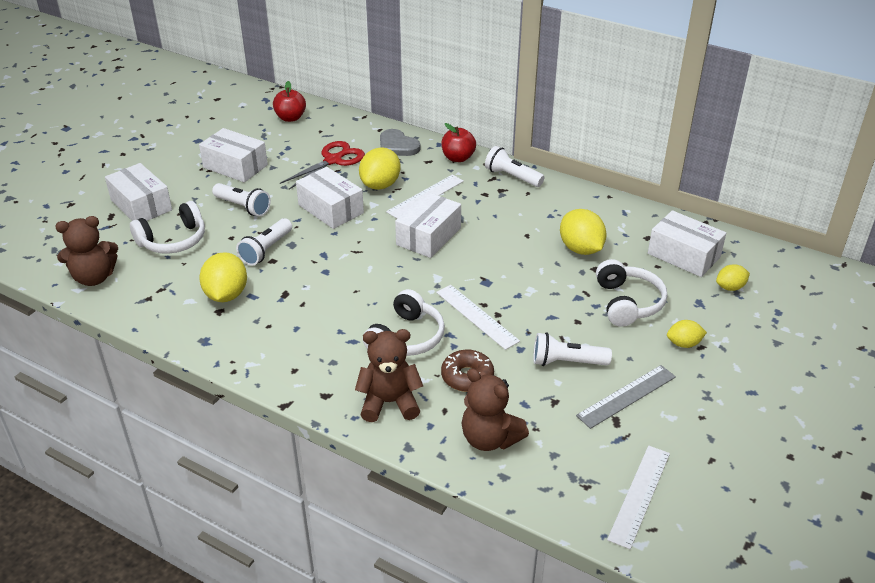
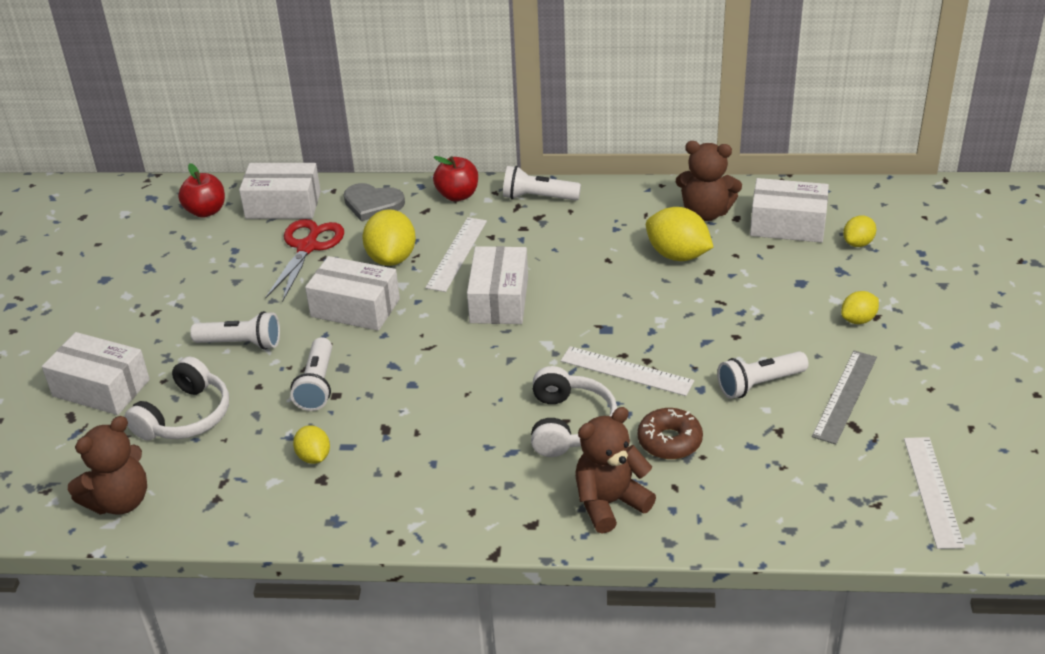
camera: 25 degrees left, 0 degrees up
(226, 295) = (314, 457): yellow lemon -> yellow lemon, size x0.58
(235, 166) = (186, 296): white box -> white box (283, 205)
(490, 438) = (745, 497): brown teddy bear -> brown teddy bear (706, 213)
(628, 303) = (771, 297): white headphones -> none

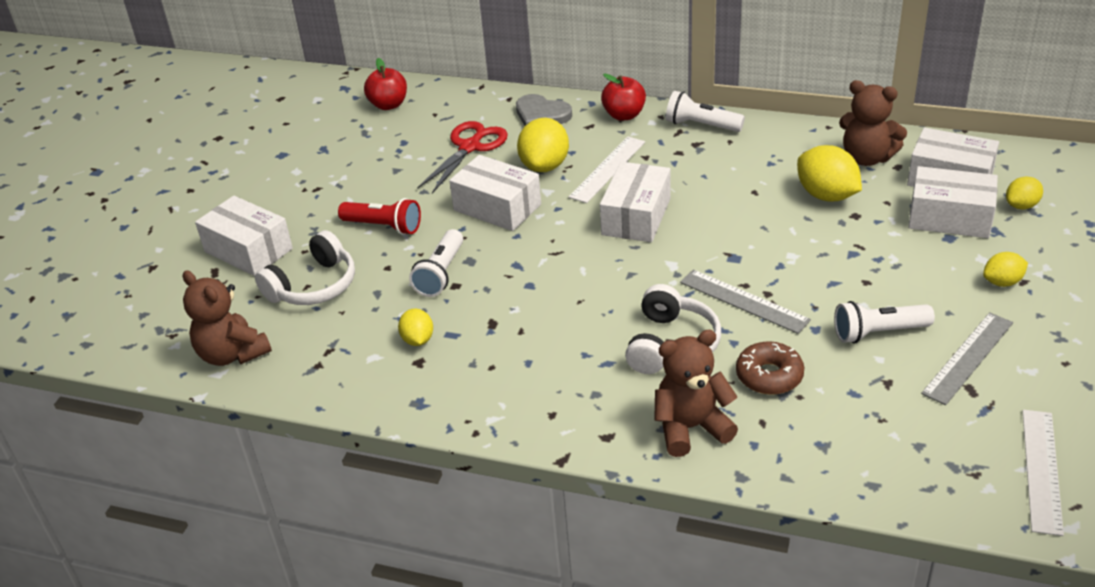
camera: 15 degrees right, 0 degrees up
(120, 501) = (232, 354): brown teddy bear -> brown teddy bear turned 75 degrees clockwise
(241, 343) = (384, 226): white flashlight -> red flashlight
(283, 205) = (459, 107): white box -> white box (949, 218)
(626, 371) = (744, 301): white ruler -> grey ruler

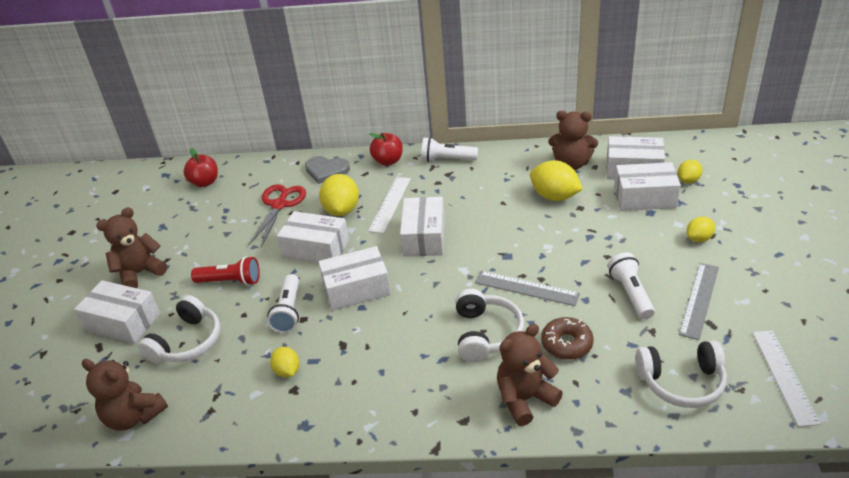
camera: 15 degrees left, 0 degrees up
(282, 198) = (140, 273): none -> brown teddy bear
(530, 263) = (356, 289): none -> white box
(878, 333) = (630, 293): white flashlight -> white flashlight turned 105 degrees clockwise
(900, 450) = (681, 382): none -> white headphones

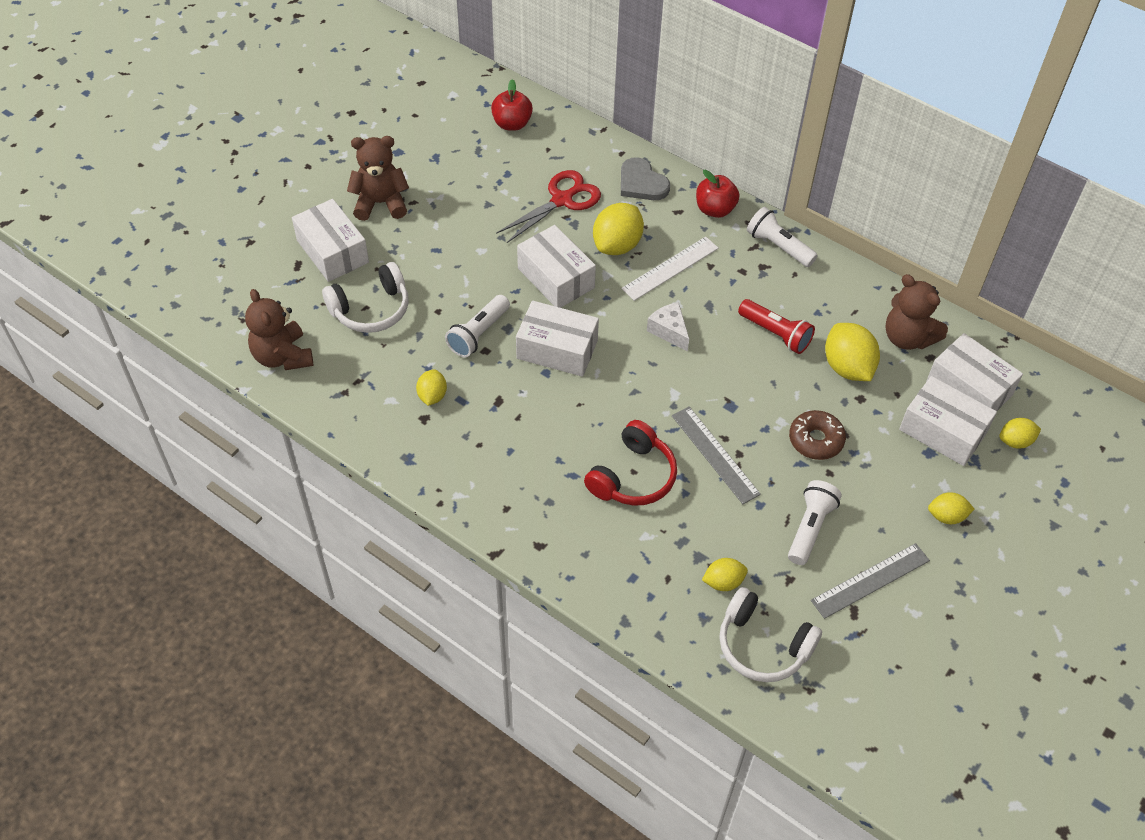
camera: 30 degrees right, 15 degrees up
(230, 281) = (452, 265): red flashlight -> red flashlight (775, 334)
(424, 237) = (669, 331): white box -> white cheese
(486, 334) = (633, 476): white headphones -> red headphones
(525, 399) = (608, 562): brown teddy bear -> none
(566, 344) = (696, 537): brown donut -> brown donut (816, 440)
(614, 360) = (723, 582): none -> yellow lemon
(784, 376) = (865, 707): white ruler -> none

